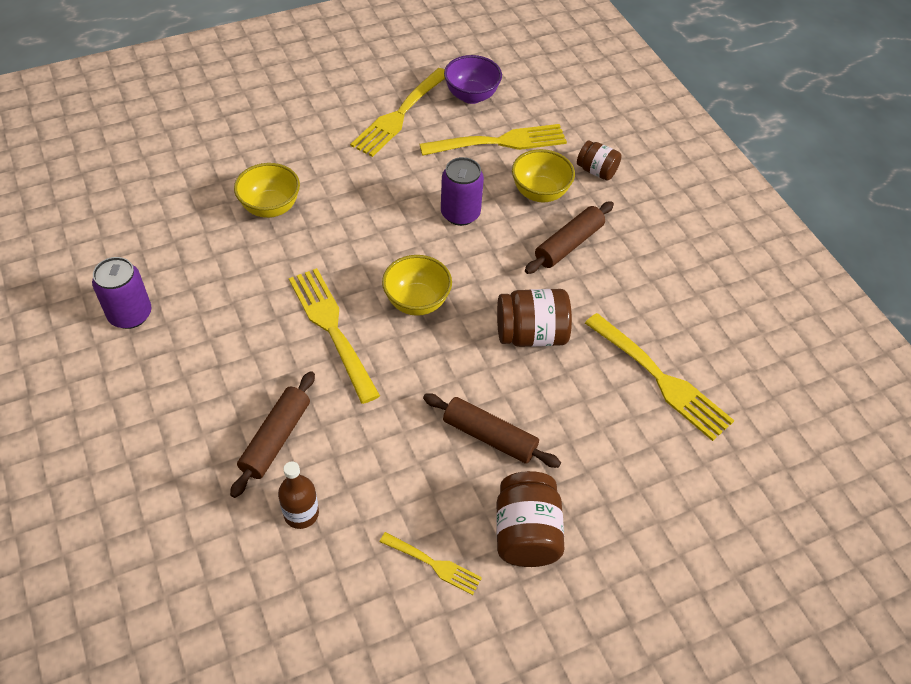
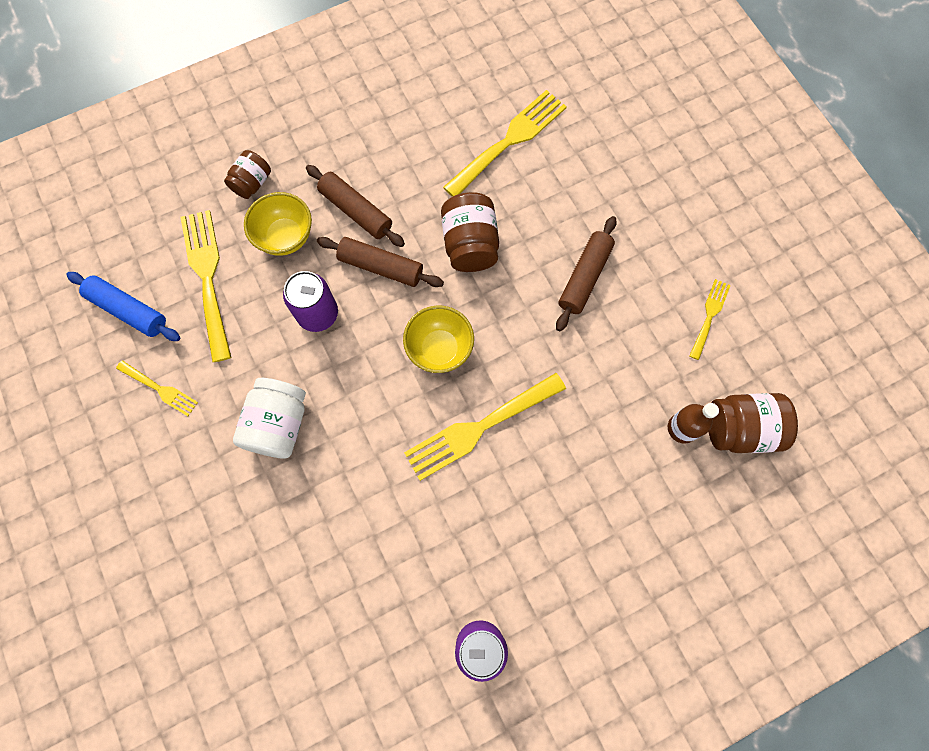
camera: 90 degrees left, 20 degrees up
(270, 207) = (315, 518): yellow bowl -> none
(276, 439) = (611, 462): brown rolling pin -> brown rolling pin (381, 266)
(357, 186) = (278, 424): none -> white jar
(399, 115) = (160, 389): yellow fork -> yellow fork, size x0.53
(471, 96) = (128, 310): purple bowl -> blue rolling pin
(526, 533) = (671, 247): brown jar -> brown jar (740, 429)

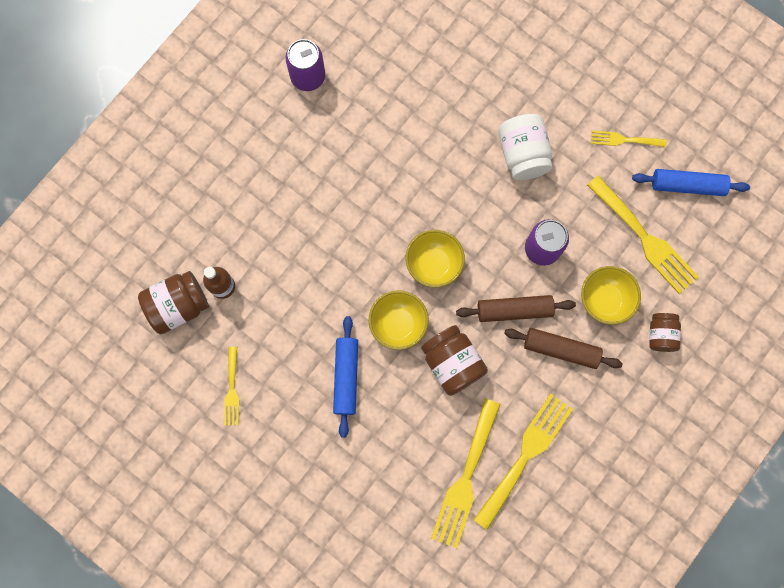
camera: 155 degrees right, 5 degrees up
(479, 428) = (375, 218): yellow fork -> yellow fork (525, 455)
(507, 305) = (398, 324): none -> yellow bowl
(584, 277) = (346, 377): brown rolling pin -> blue rolling pin

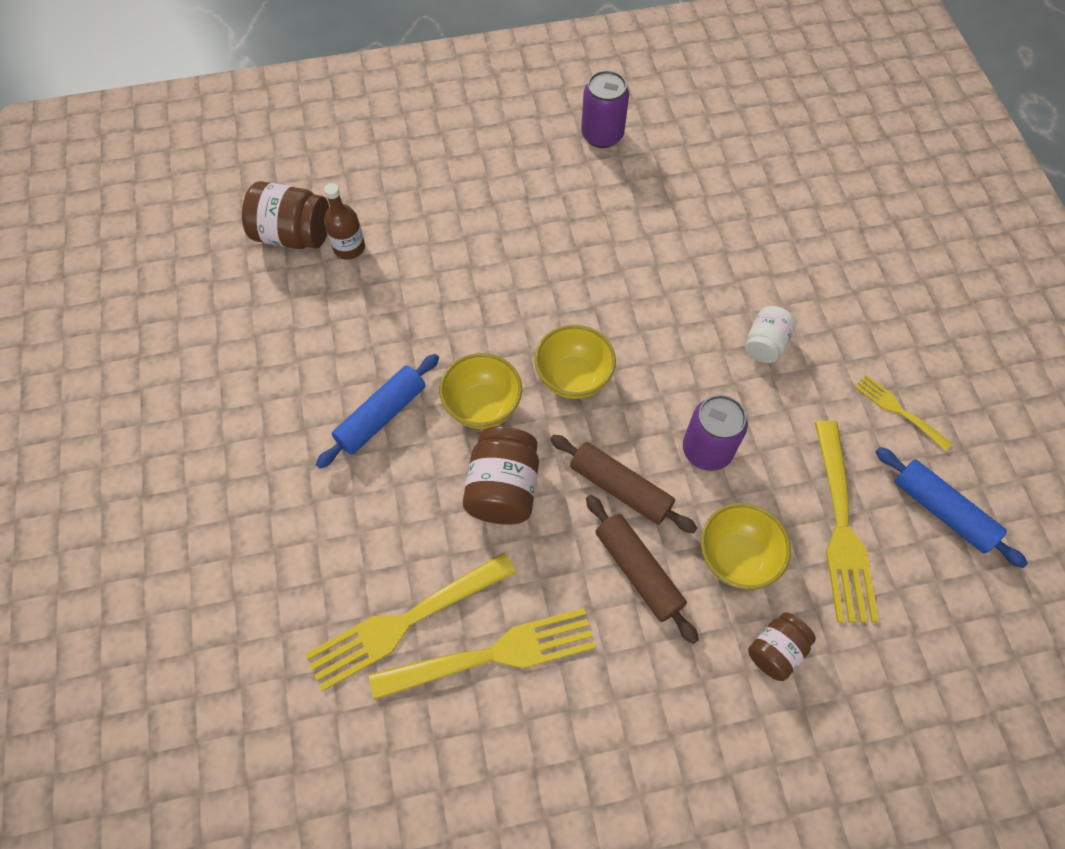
camera: 40 degrees right, 15 degrees down
(232, 390) = (263, 342): yellow fork -> none
(523, 154) = (765, 344): white jar -> white jar, size x0.62

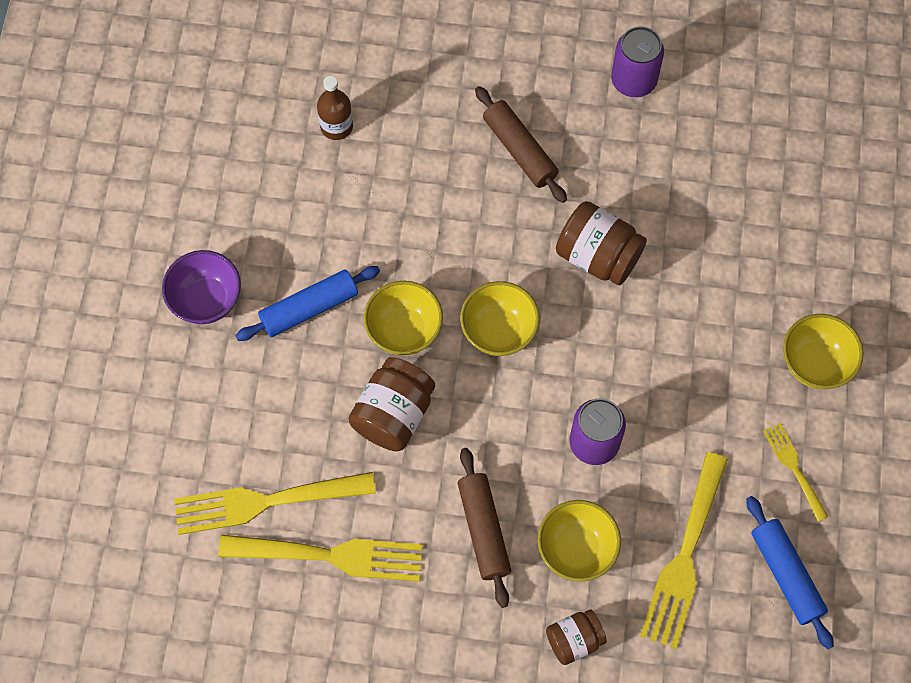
camera: 20 degrees right, 5 degrees up
(274, 441) = (206, 300): none -> purple bowl
(293, 235) = (288, 95): brown jar -> brown jar (598, 256)
(620, 488) = (499, 451): brown rolling pin -> brown rolling pin (519, 150)
(765, 344) = (697, 359): white jar -> none
(869, 314) = (815, 363): none -> yellow bowl

